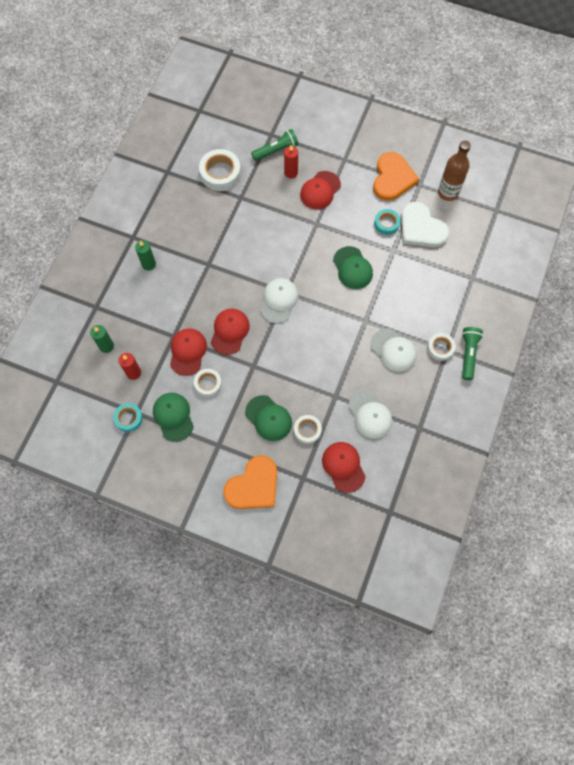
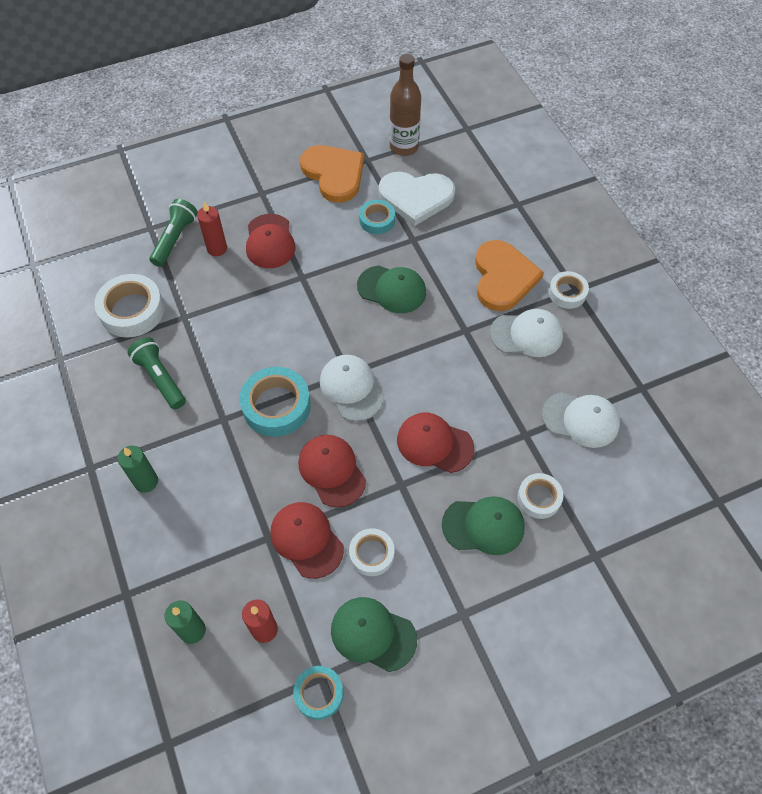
camera: 45 degrees left, 10 degrees down
(237, 279) = (276, 406): none -> turquoise tape
(253, 485) = (555, 620): orange heart -> orange heart (503, 277)
(343, 466) = (620, 500): red cap -> red cap (434, 443)
(468, 354) = (599, 276): green flashlight -> green flashlight (160, 378)

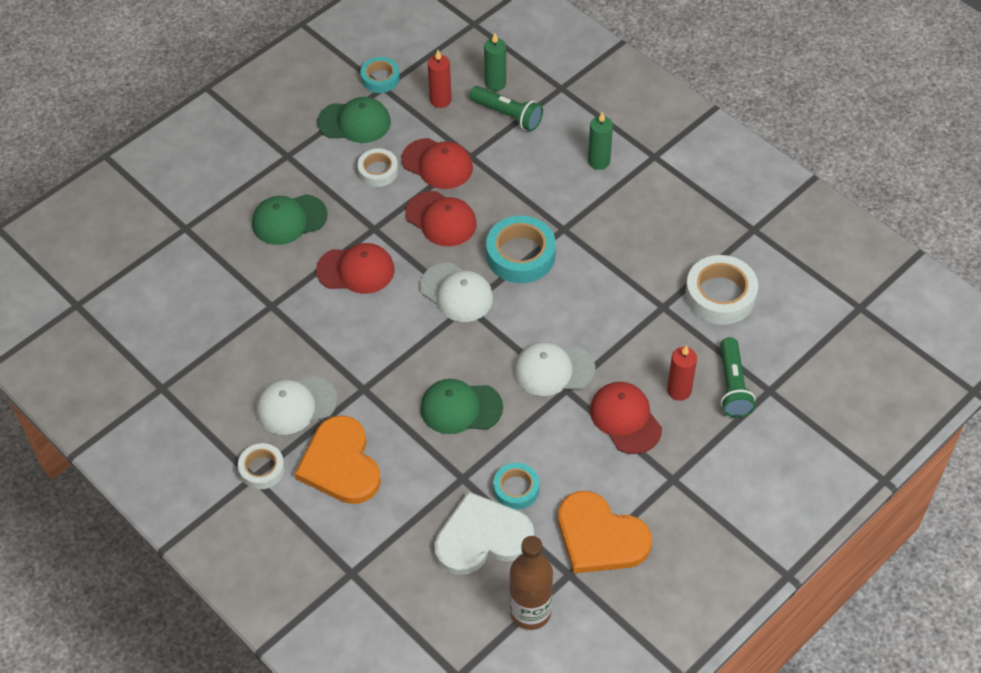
camera: 160 degrees right, 5 degrees down
(160, 378) = (645, 243): green flashlight -> green flashlight (507, 115)
(539, 498) = (245, 256): white tape -> none
(581, 419) = (219, 336): white cap -> white cap (553, 370)

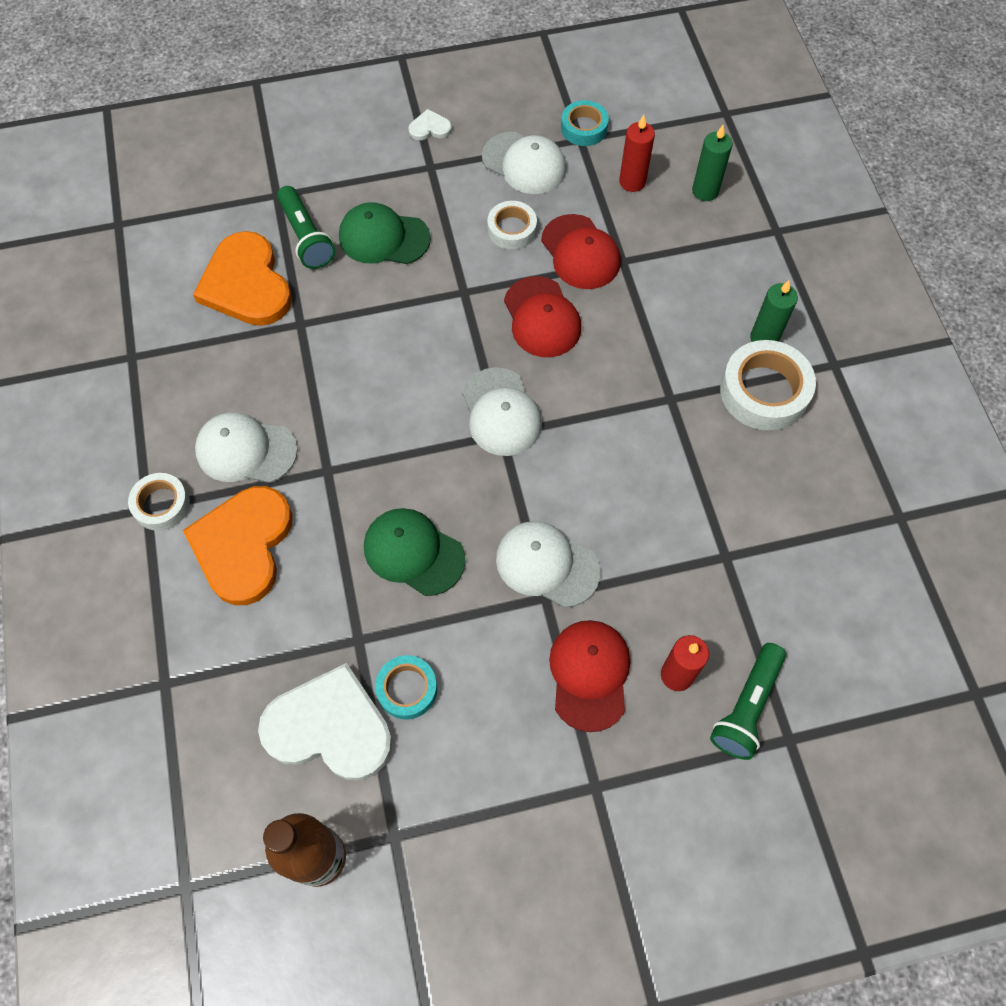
camera: 30 degrees right, 10 degrees up
(266, 129) = (430, 128): none -> white heart
(354, 122) = (524, 163): green cap -> white cap
(356, 270) = (413, 329): red cap -> none
(507, 115) = (695, 234): green flashlight -> green flashlight (306, 237)
(520, 255) = (601, 405): turquoise tape -> none
(600, 537) = (461, 810): orange heart -> orange heart (246, 284)
(720, 295) = (805, 580): white tape -> white tape (764, 391)

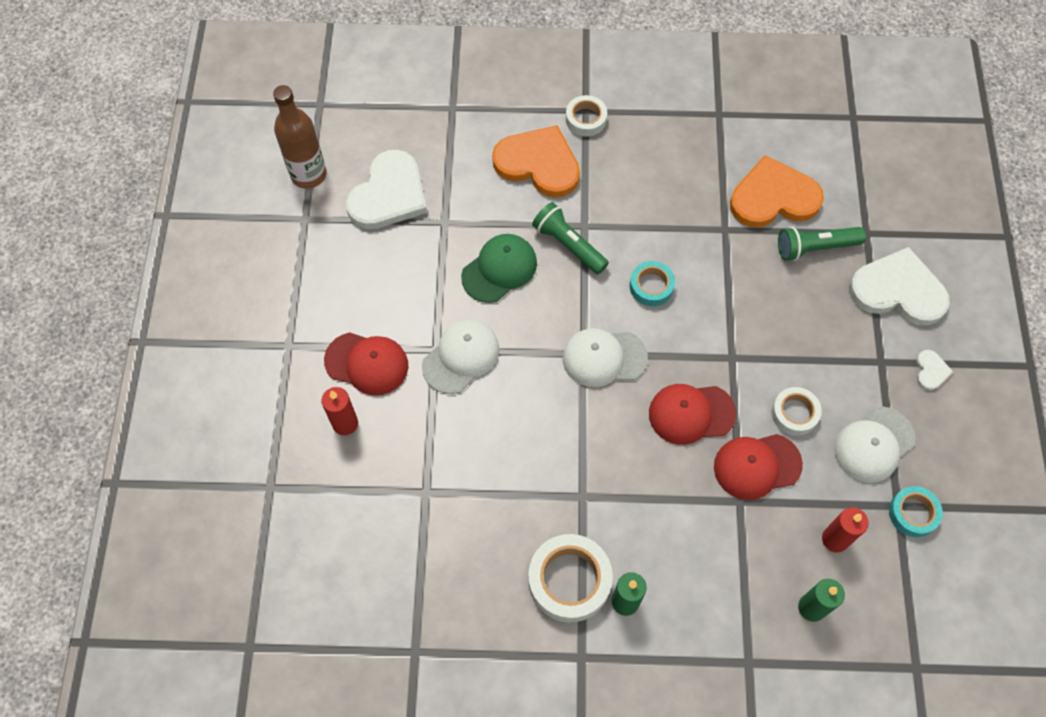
camera: 105 degrees right, 0 degrees up
(246, 450) = (616, 176): white cap -> none
(343, 161) = (898, 290): none -> white heart
(383, 237) = (804, 306): green cap -> none
(407, 689) = (398, 244): turquoise tape -> turquoise tape (651, 286)
(746, 707) = (304, 465): green flashlight -> green flashlight (568, 245)

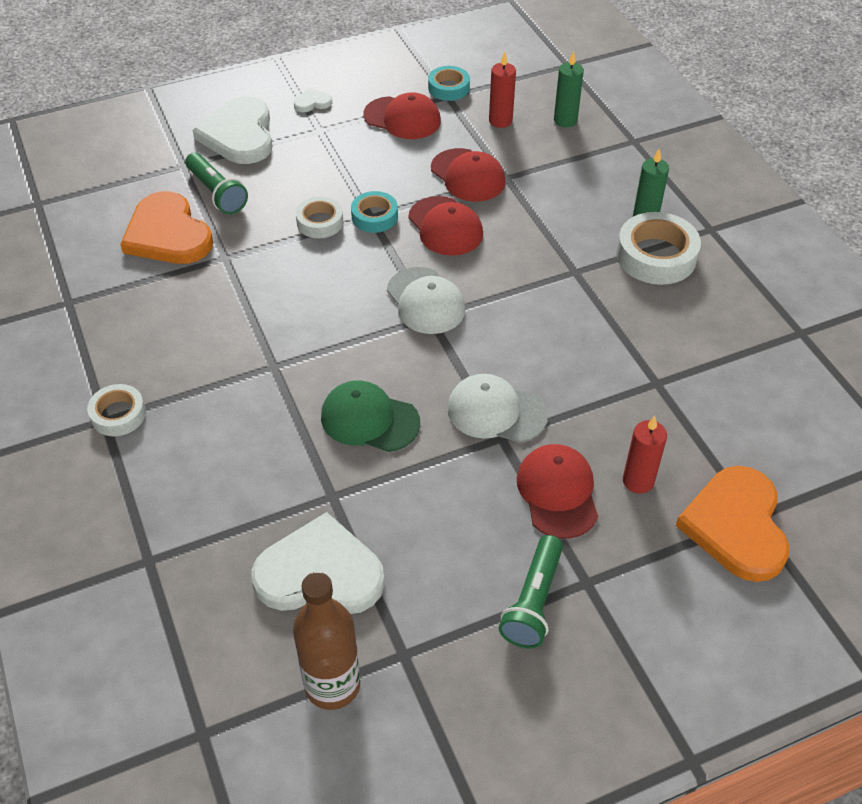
camera: 115 degrees left, 15 degrees down
(538, 164) = (205, 436): orange heart -> orange heart (736, 525)
(568, 245) = (306, 371): green flashlight -> green flashlight (533, 602)
(651, 286) = (323, 291): turquoise tape -> turquoise tape (374, 217)
(794, 413) = (403, 166): white tape -> white tape (320, 222)
(873, 444) = (402, 118): white cap -> red cap

